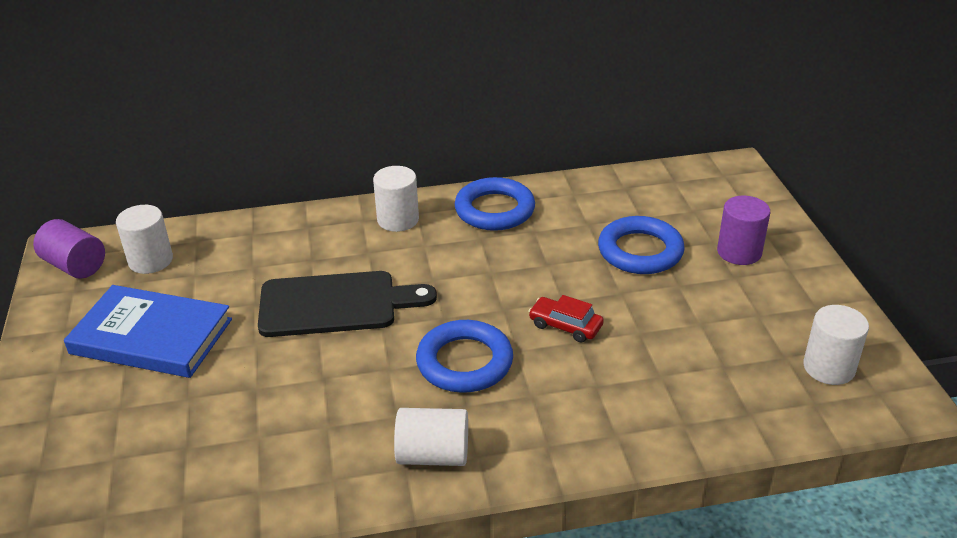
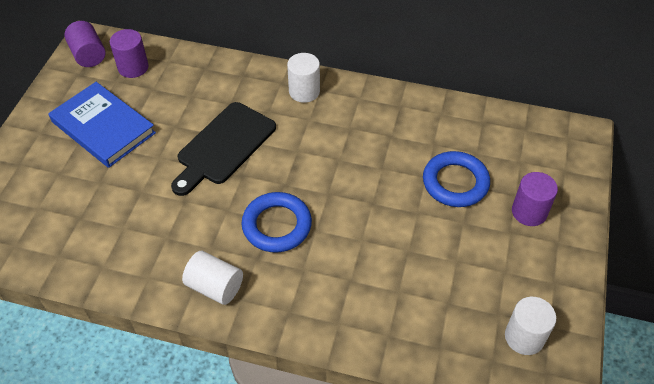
camera: 25 degrees right, 15 degrees up
(150, 260) = (133, 67): white cylinder -> purple cylinder
(335, 304) = (224, 146): black cutting board -> black cutting board turned 105 degrees clockwise
(494, 210) = (375, 107): blue ring -> none
(565, 326) = (361, 224): red car -> none

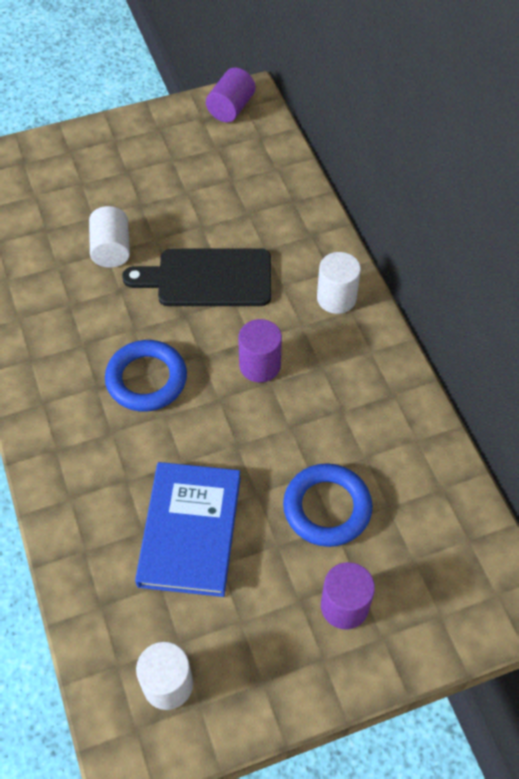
camera: 55 degrees right, 5 degrees up
(103, 127) = (155, 177): blue book -> blue book (190, 531)
(133, 67) = (245, 149): purple cylinder -> purple cylinder (260, 365)
(215, 287) = (43, 374): white cylinder -> white cylinder (111, 249)

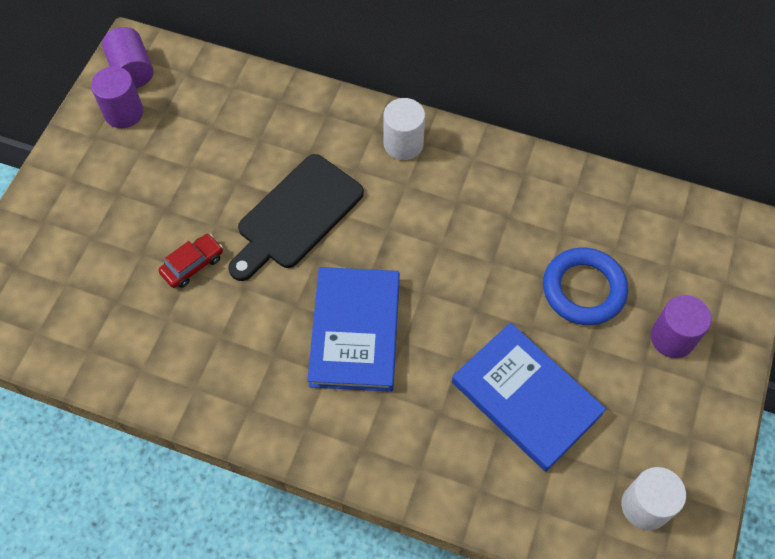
camera: 50 degrees left, 5 degrees up
(111, 249) = (192, 265): white cylinder -> red car
(146, 379) = (355, 331): blue ring -> blue book
(260, 365) = (417, 241): purple cylinder -> purple cylinder (124, 112)

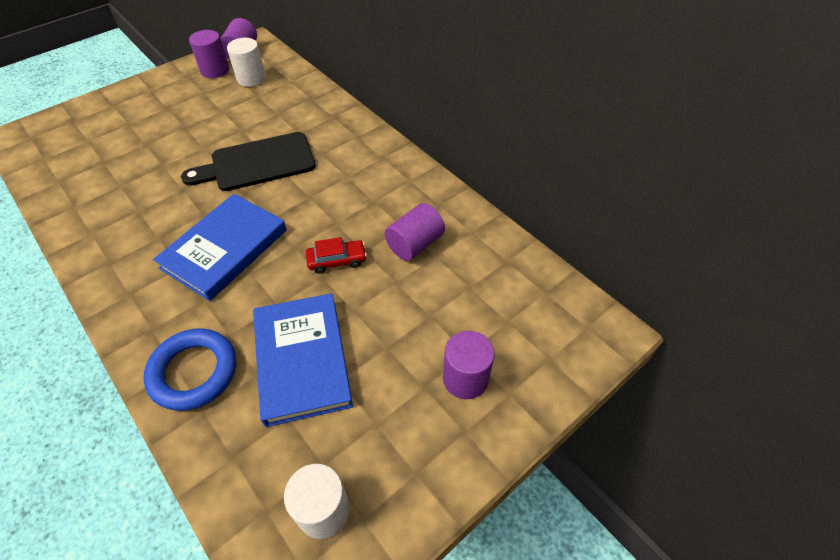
camera: 30 degrees right, 10 degrees down
(192, 265) = (167, 162): red car -> red car (337, 260)
(403, 144) = (368, 152): white cylinder -> white cylinder (251, 78)
(534, 230) = (415, 244): none -> purple cylinder
(583, 289) = (419, 303): blue ring -> blue ring (194, 372)

